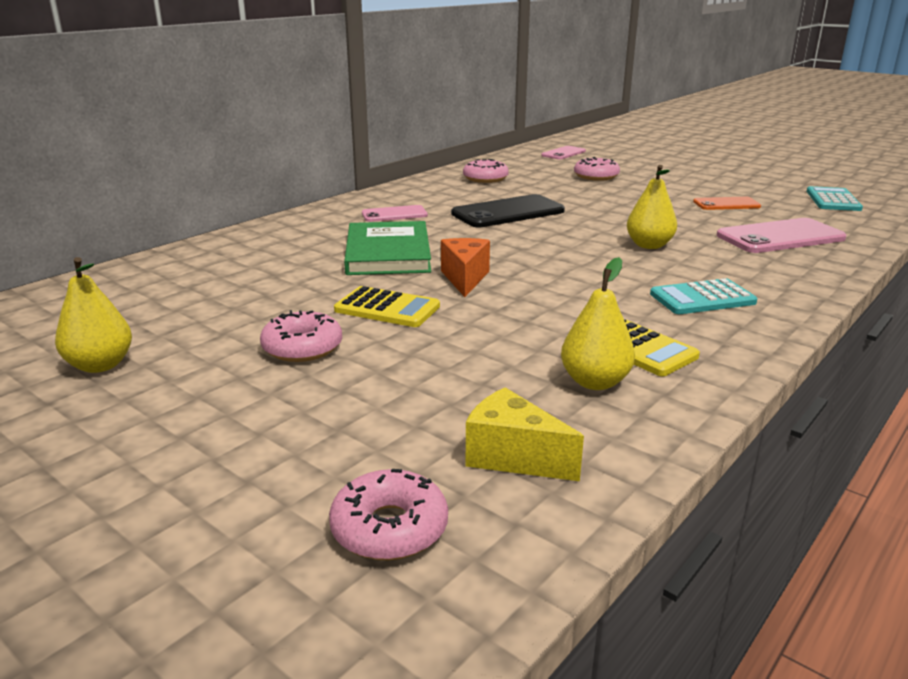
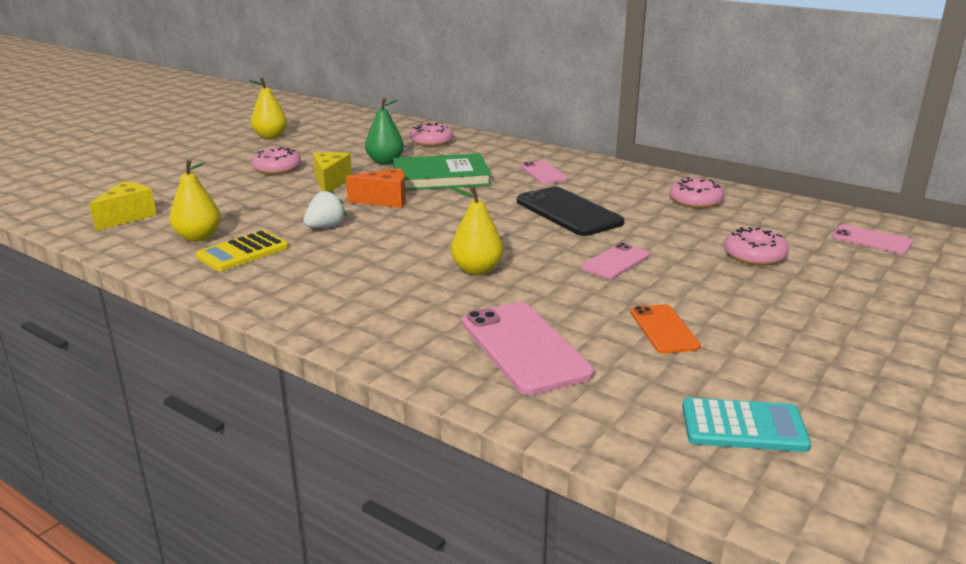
camera: 85 degrees right, 0 degrees up
(312, 280) = (385, 162): none -> green pear
(387, 308) = (331, 183): yellow calculator -> yellow cheese
(389, 528) = (89, 196): pink donut -> pink donut (431, 141)
(550, 306) = (326, 227): none -> white strawberry
(617, 207) = (615, 262): none -> pink phone
(702, 298) = (332, 283): turquoise calculator -> none

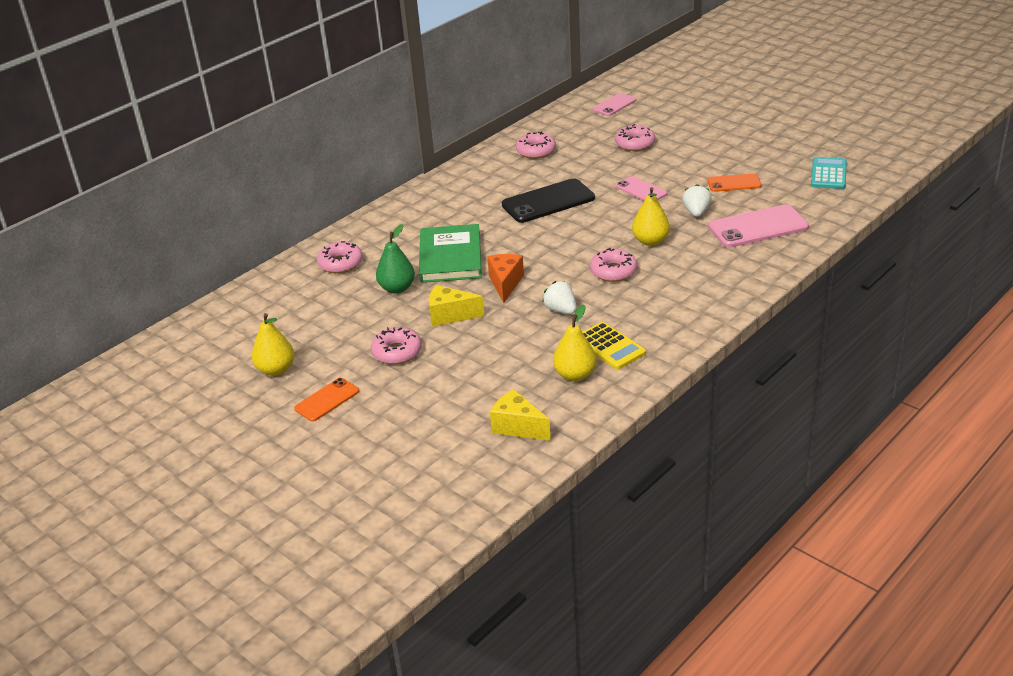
camera: 80 degrees left, 10 degrees up
(218, 153) = (327, 400): none -> orange phone
(403, 250) = (613, 271): none -> pink donut
(543, 173) = (455, 207): pink phone -> none
(561, 300) = (696, 212): none -> white strawberry

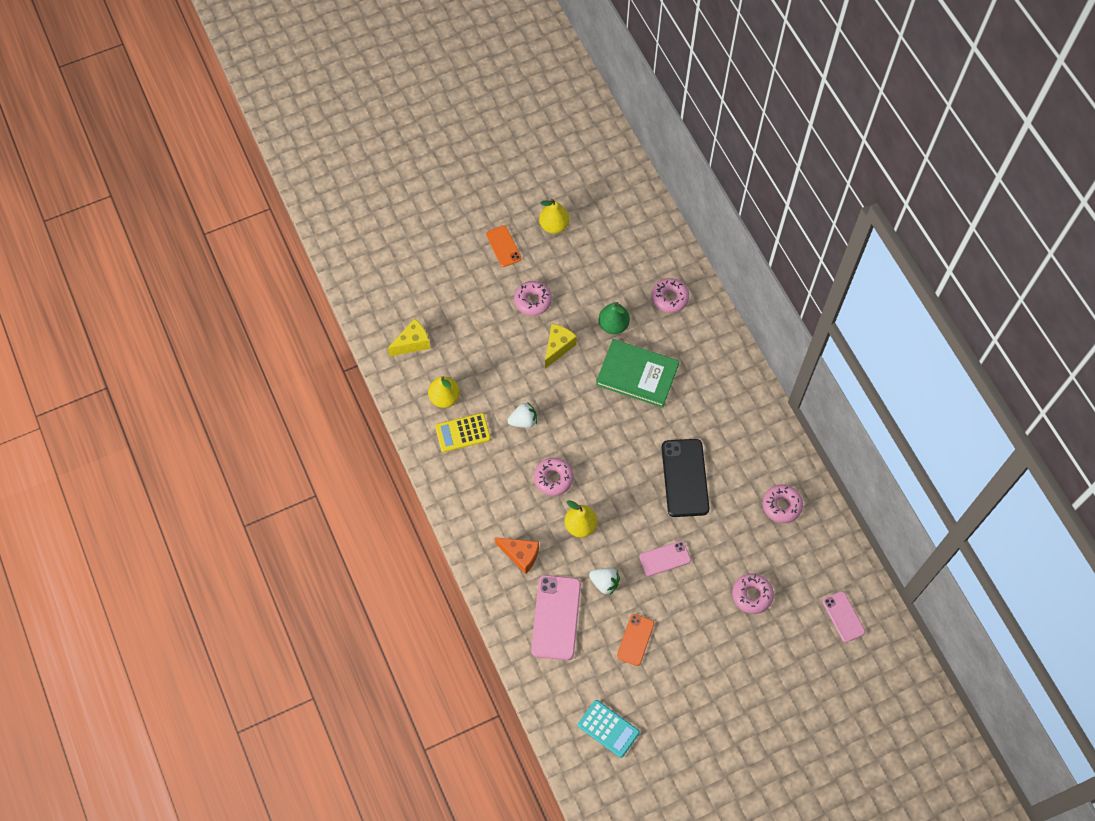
camera: 110 degrees right, 30 degrees up
(505, 284) = (578, 398): orange cheese -> orange cheese (521, 555)

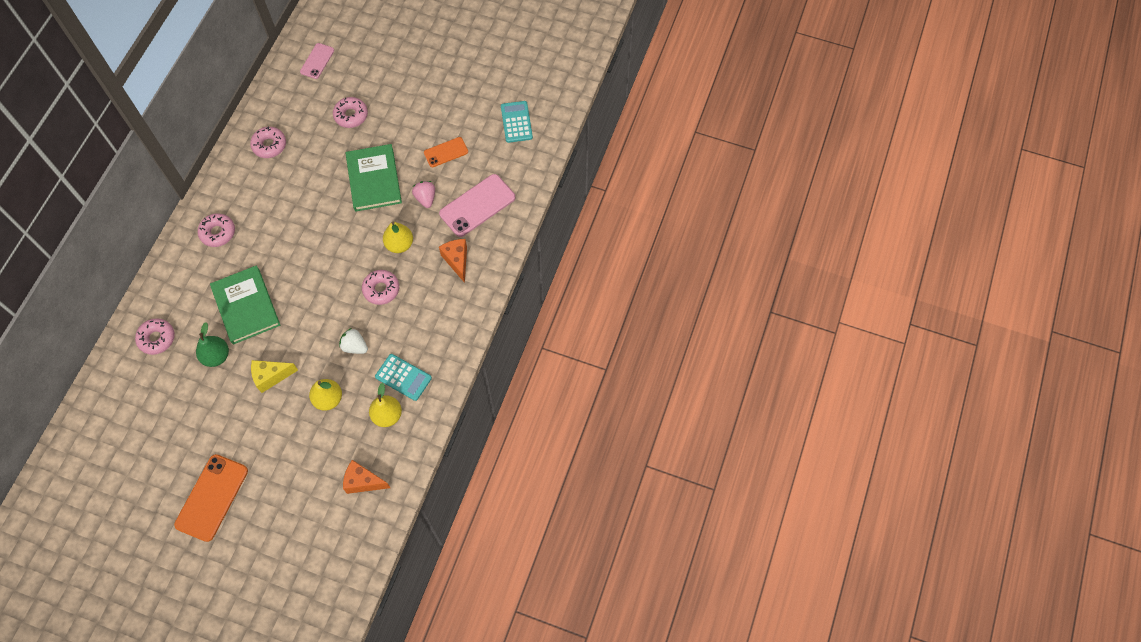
camera: 135 degrees left, 0 degrees up
(412, 343) = (363, 482): yellow cheese -> orange cheese
(463, 433) = (403, 377): yellow calculator -> turquoise calculator
(503, 246) = (212, 497): orange phone -> orange phone, size x1.72
(532, 301) = (245, 430): pink donut -> pink donut (218, 233)
(554, 225) = (157, 477): yellow pear -> yellow pear (328, 399)
(604, 583) = (425, 198): white strawberry -> pink strawberry
(664, 558) = (374, 179): pink phone -> green book
(684, 478) = (302, 213): black phone -> none

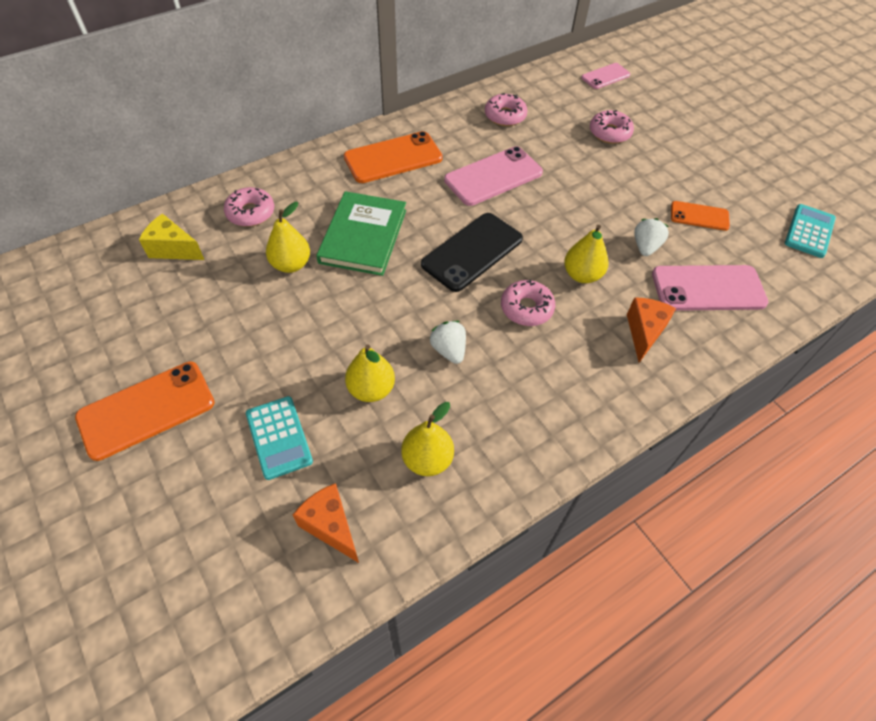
camera: 35 degrees right, 10 degrees down
(216, 356) = (291, 264): green pear -> yellow pear
(218, 233) = (393, 158): pink donut -> orange phone
(271, 377) = (328, 321): yellow cheese -> yellow cheese (173, 249)
(297, 204) = (493, 176): none -> pink phone
(323, 272) = (472, 252): none -> black phone
(374, 179) = (595, 198): green book -> none
(403, 377) = (482, 425): turquoise calculator -> turquoise calculator (279, 437)
(425, 198) = (645, 247): pink strawberry -> white strawberry

